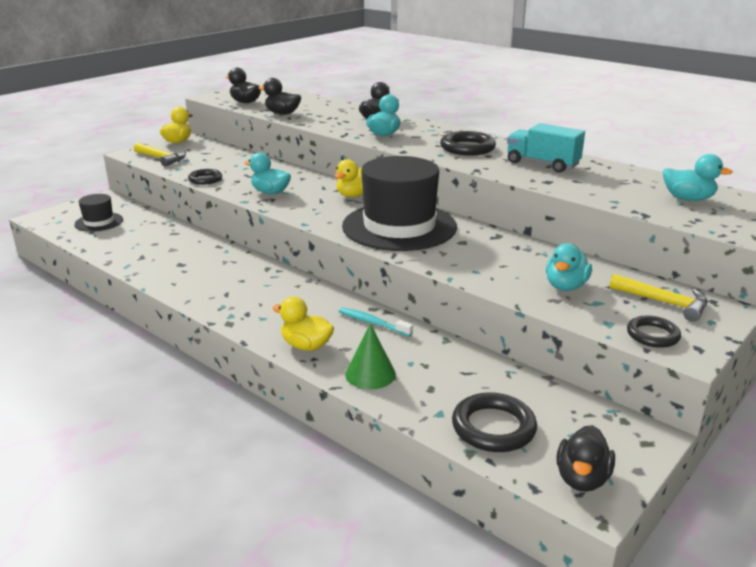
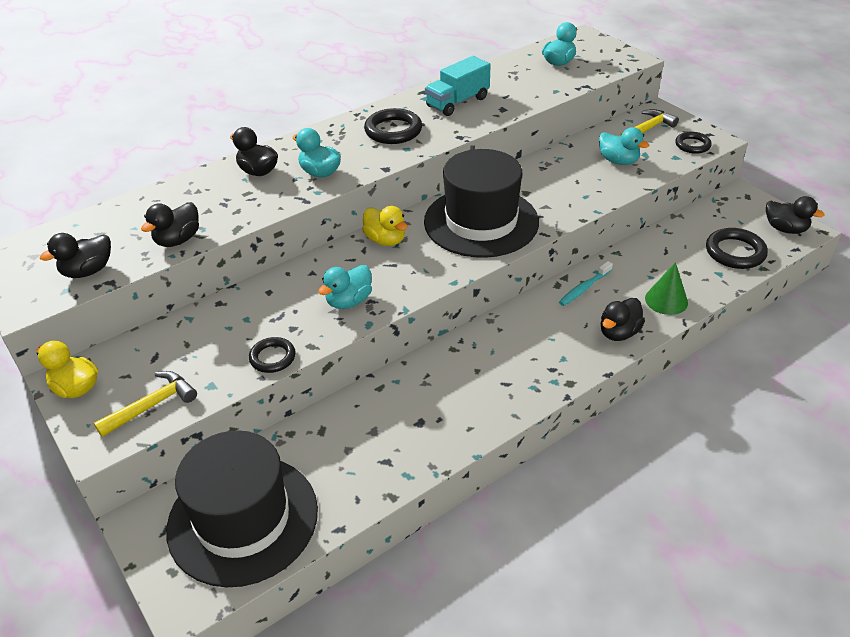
camera: 75 degrees left, 15 degrees up
(99, 222) = (243, 519): black hat -> black hat, size x2.12
(306, 346) = (619, 333): yellow duck -> black duck

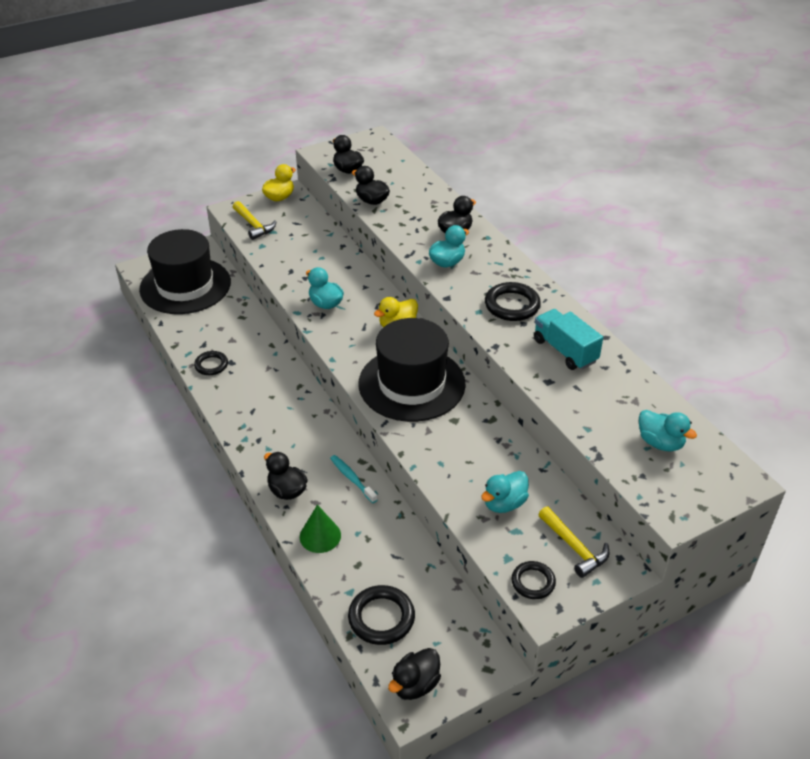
camera: 95 degrees right, 0 degrees up
(272, 357) = (278, 269): black ring -> black ring (211, 365)

